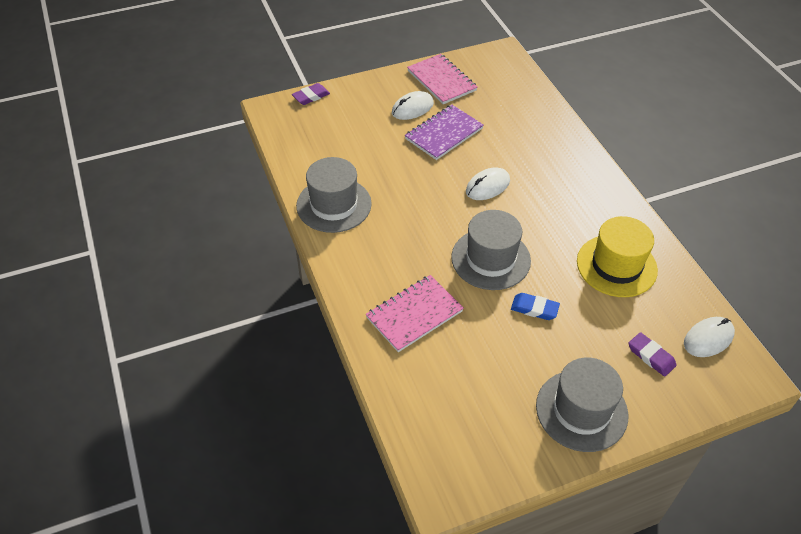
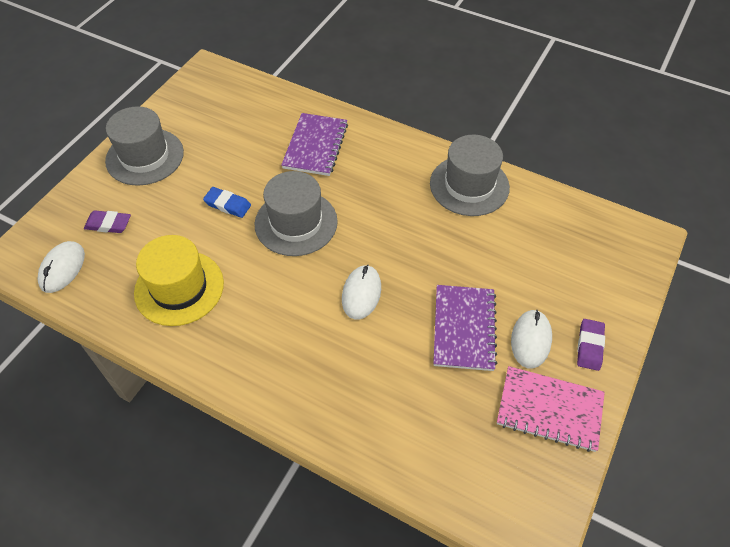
camera: 140 degrees right, 5 degrees up
(311, 96) = (638, 279): purple eraser -> purple eraser (589, 346)
(414, 314) = (315, 146): pink notebook -> purple notebook
(534, 308) = (227, 204): blue eraser -> blue eraser turned 45 degrees clockwise

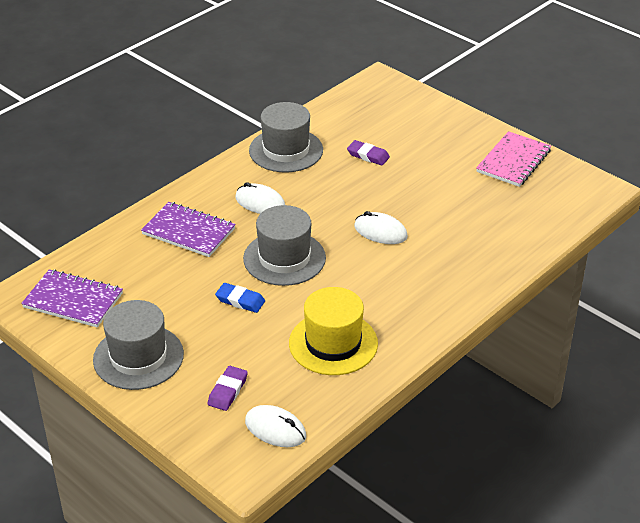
camera: 75 degrees left, 15 degrees down
(227, 204) = (240, 300): blue eraser -> blue eraser turned 75 degrees clockwise
(464, 328) = (433, 184): purple notebook -> purple notebook (73, 300)
(531, 340) = (453, 155): white mouse -> white mouse (260, 202)
(589, 346) = (467, 131): purple eraser -> purple eraser (368, 155)

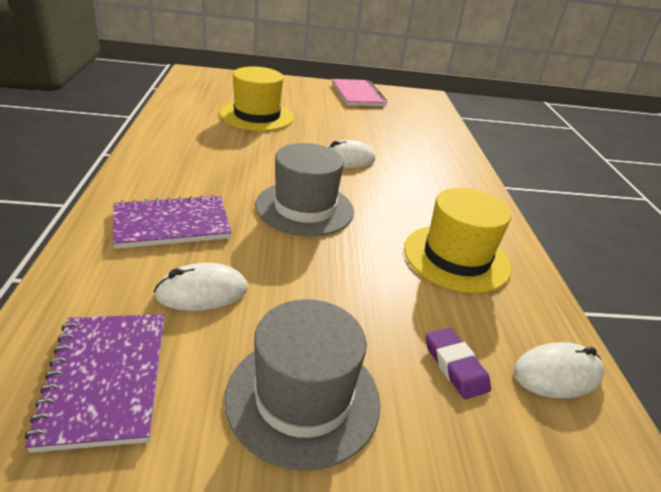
camera: 50 degrees left, 5 degrees down
(73, 300) = (105, 379): purple notebook -> purple notebook turned 75 degrees counterclockwise
(240, 300) = (322, 263): blue eraser -> none
(260, 202) = (214, 173): white mouse -> white mouse (202, 292)
(286, 150) = (181, 130): grey hat -> none
(368, 155) = (257, 116): purple eraser -> yellow hat

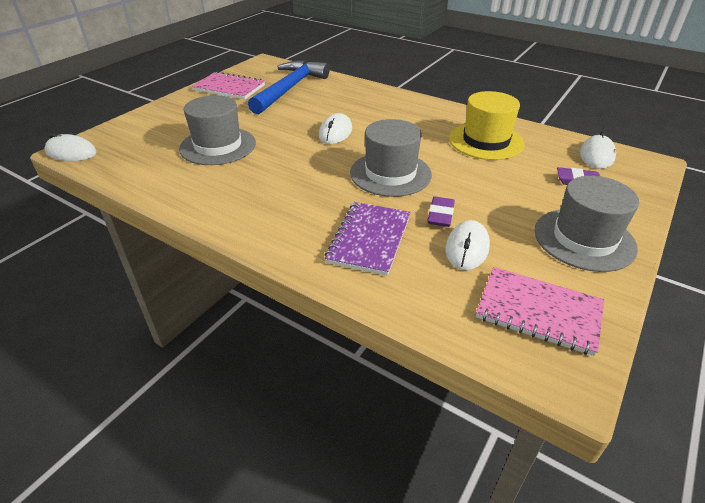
camera: 50 degrees left, 5 degrees up
(105, 379) = (538, 312): purple notebook -> pink notebook
(189, 73) = (71, 152): none -> white mouse
(254, 258) = (440, 215): none -> purple eraser
(257, 116) = (218, 146): yellow hat -> grey hat
(397, 118) = (289, 89): none -> blue hammer

